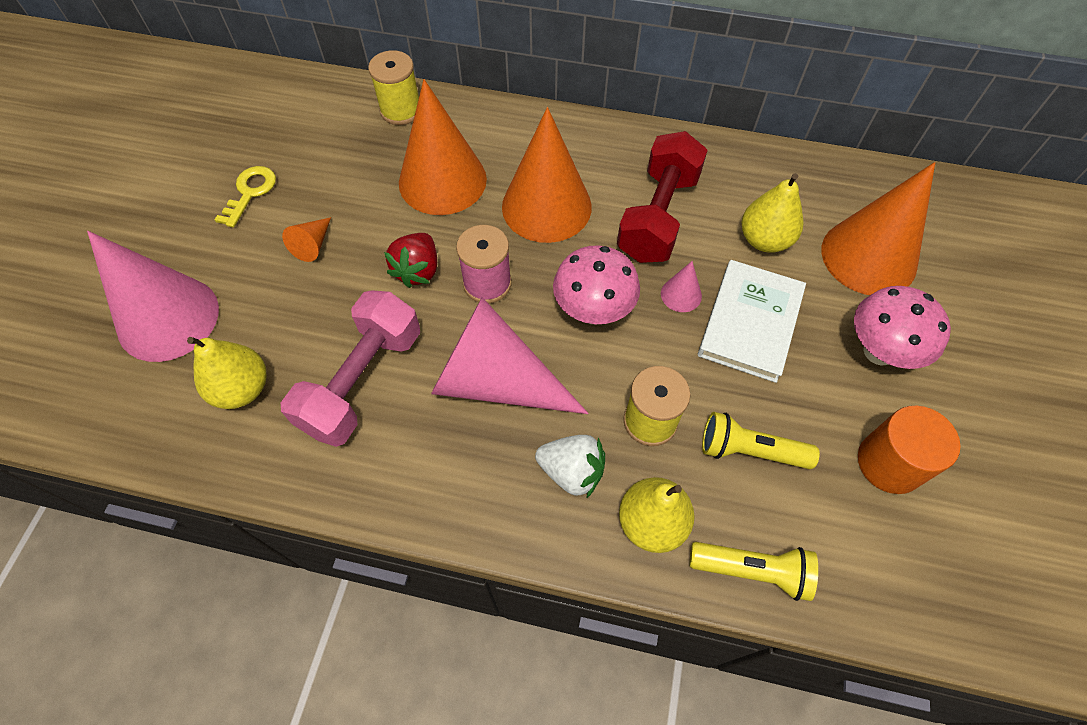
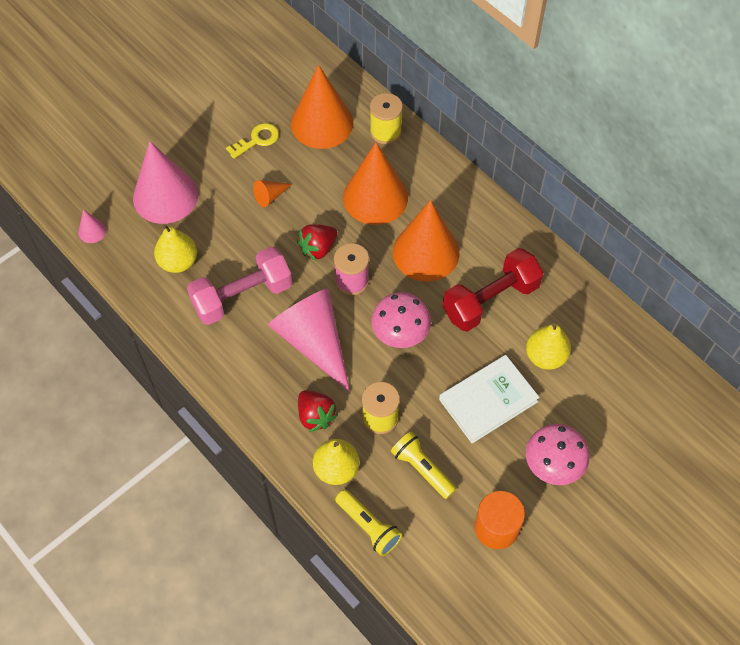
camera: 35 degrees right, 0 degrees up
(572, 471) = (315, 416): white strawberry -> red strawberry
(681, 295) = (461, 358): pink cone -> pink cone (92, 231)
(869, 256) = (604, 408): orange cone -> orange cone (322, 123)

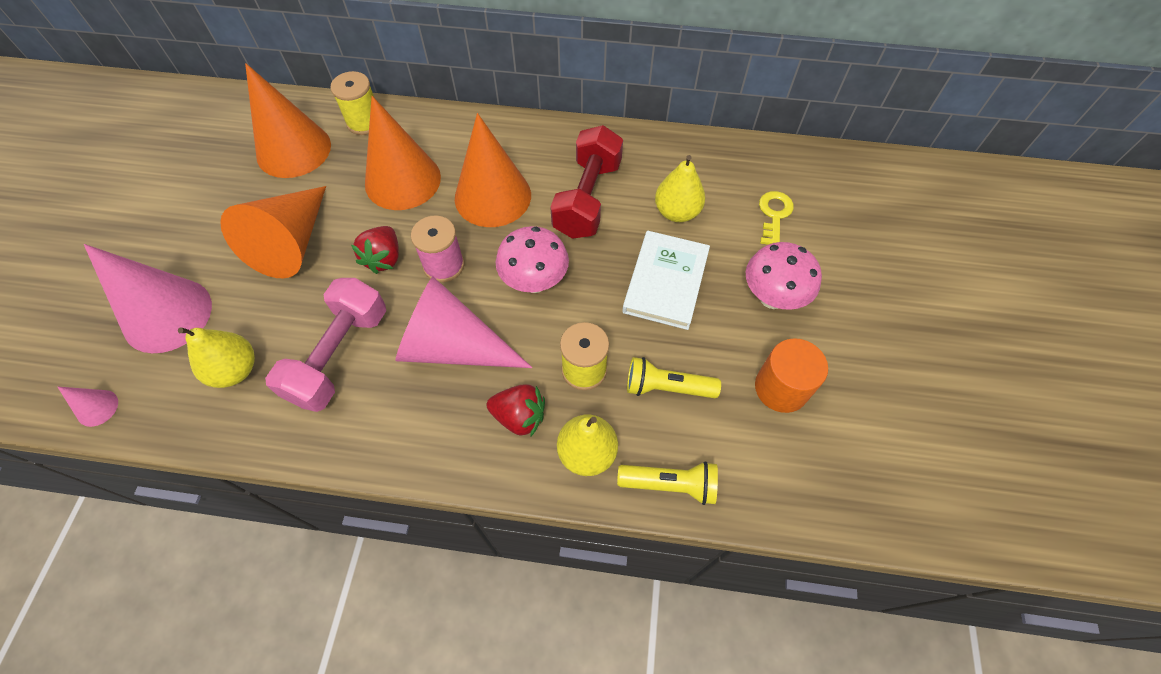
camera: 40 degrees left, 0 degrees up
(257, 140) = (235, 202): yellow key -> yellow key (774, 215)
(270, 196) = (292, 243): orange cone -> orange cone, size x2.36

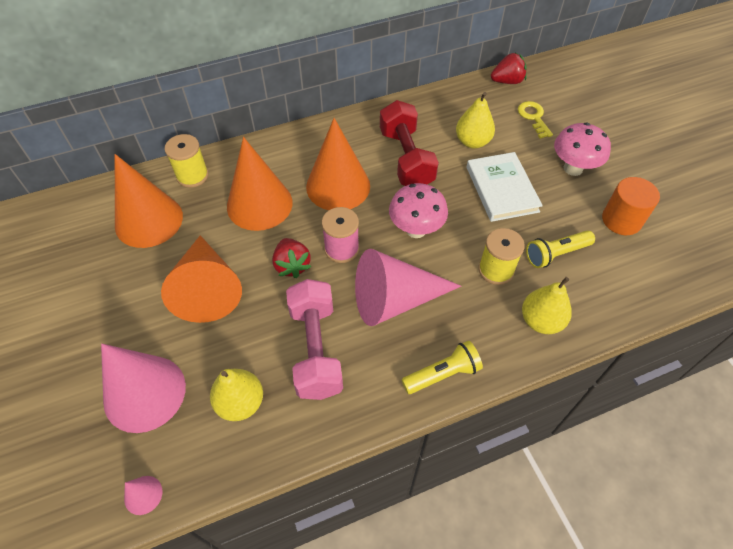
camera: 30 degrees left, 5 degrees down
(519, 416) = (479, 322): red strawberry -> red strawberry (507, 81)
(670, 484) = (606, 312): yellow flashlight -> yellow flashlight (442, 374)

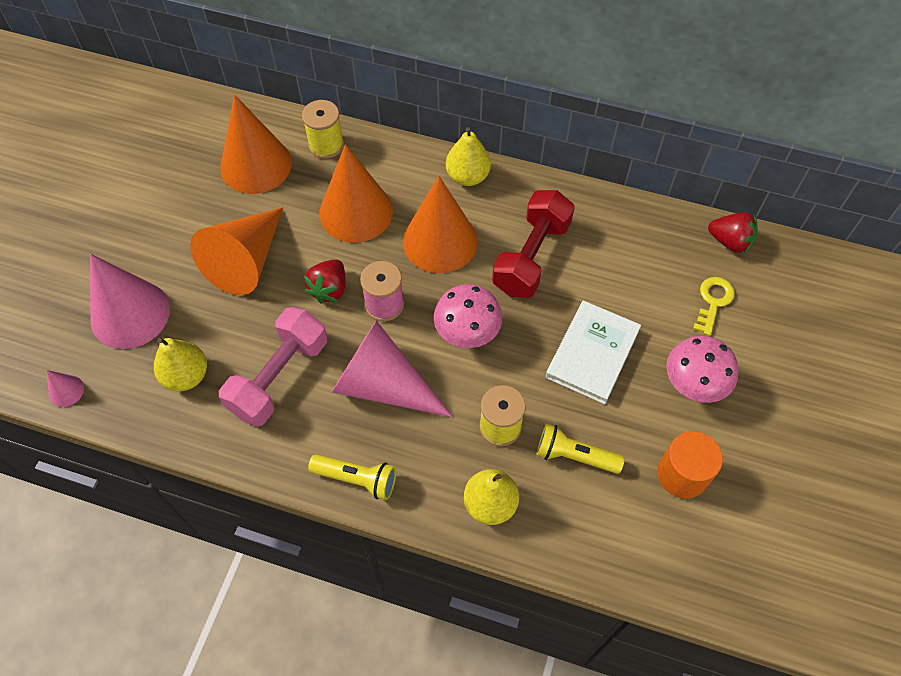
camera: 40 degrees right, 5 degrees up
(472, 142) = (616, 284): yellow pear -> yellow pear (467, 176)

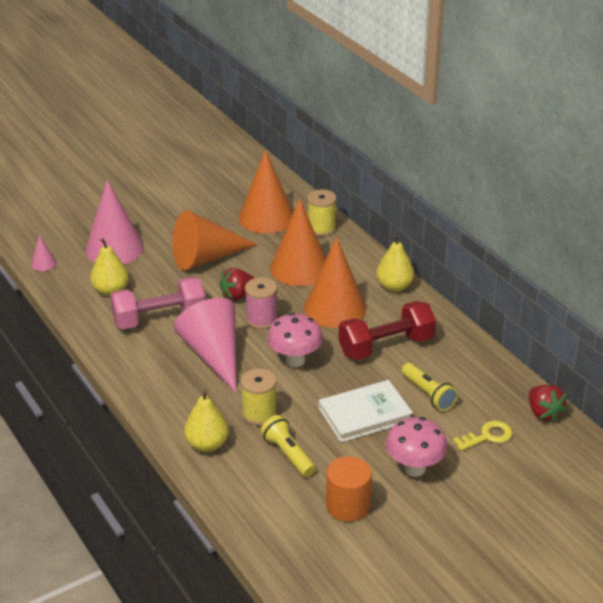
camera: 40 degrees right, 25 degrees down
(357, 479) = (145, 387): yellow flashlight -> yellow flashlight (428, 394)

